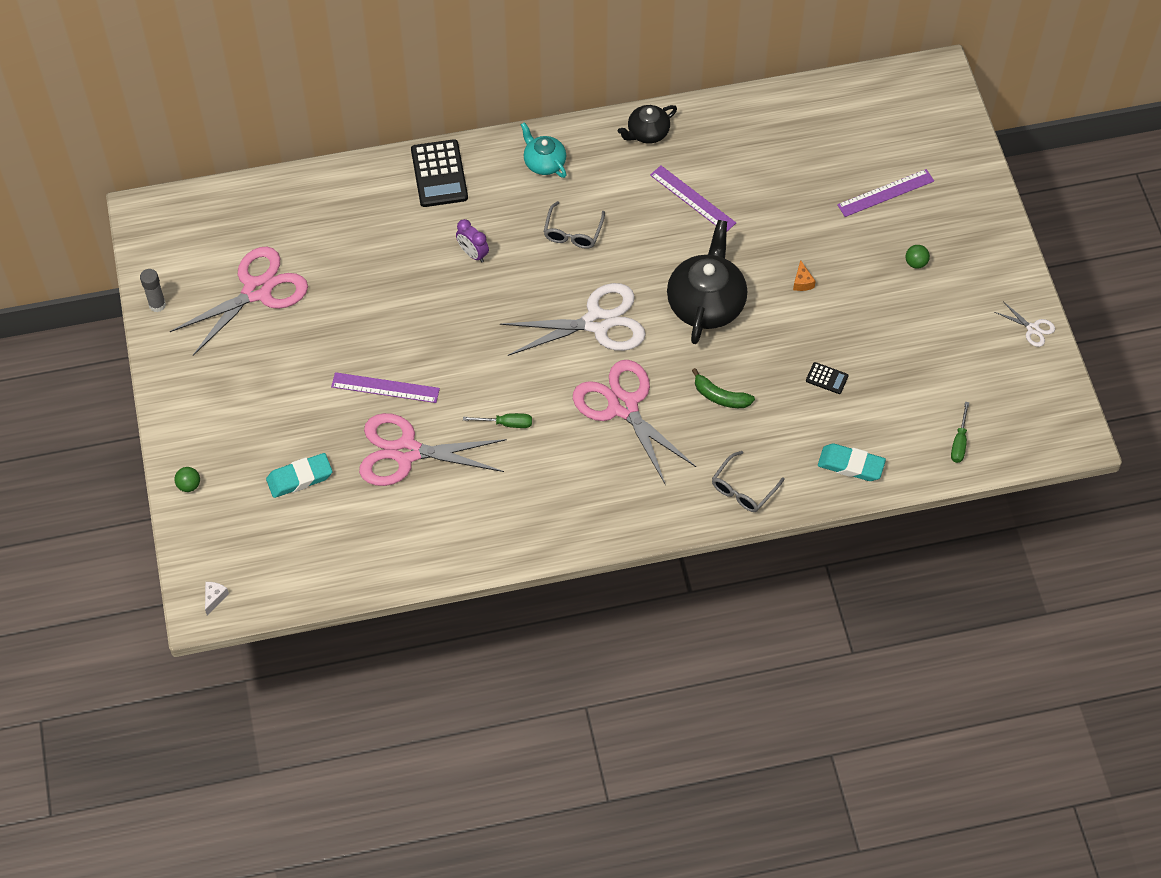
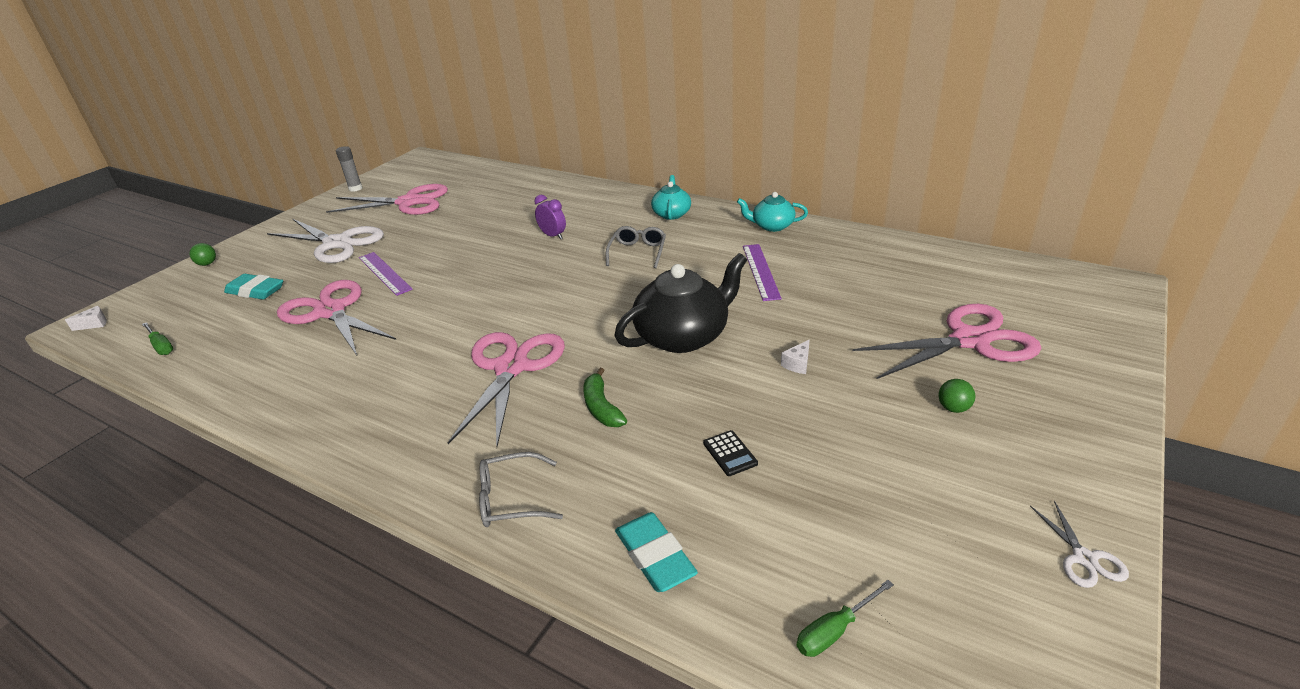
camera: 45 degrees right, 25 degrees down
(439, 174) = (595, 195): black calculator -> none
(473, 254) = (553, 236): purple clock -> purple clock turned 135 degrees clockwise
(506, 423) = (415, 331): green screwdriver -> green screwdriver (161, 346)
(573, 232) = (637, 252): grey glasses -> grey glasses turned 135 degrees clockwise
(597, 322) = (576, 306): white scissors -> white scissors (337, 243)
(647, 133) = (772, 226): black teapot -> turquoise teapot
(802, 282) = (797, 364): orange cheese -> white cheese
(885, 193) = (970, 340): purple ruler -> pink scissors

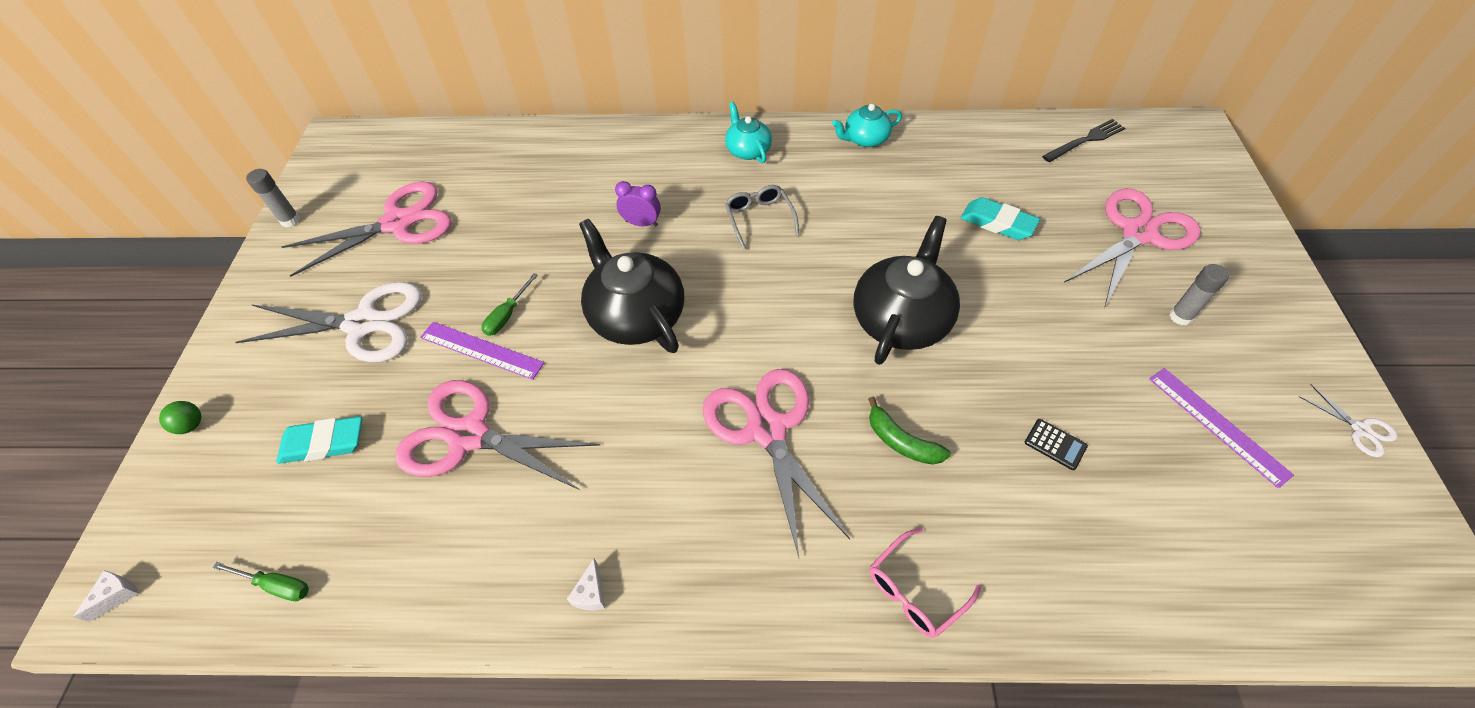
camera: 30 degrees left, 20 degrees up
(495, 281) = (636, 315): none -> black teapot
(511, 499) = (915, 590): grey glasses -> pink glasses
(655, 556) = (1088, 586): turquoise eraser -> turquoise eraser (997, 223)
(761, 271) = (904, 206): purple ruler -> purple ruler (1217, 425)
(797, 364) = (1028, 315): white cheese -> white cheese (591, 593)
(835, 631) = (1265, 584): green screwdriver -> green screwdriver (507, 315)
(953, 408) = (1180, 317): green ball -> grey glue stick
(981, 268) = (1085, 140): none -> black fork

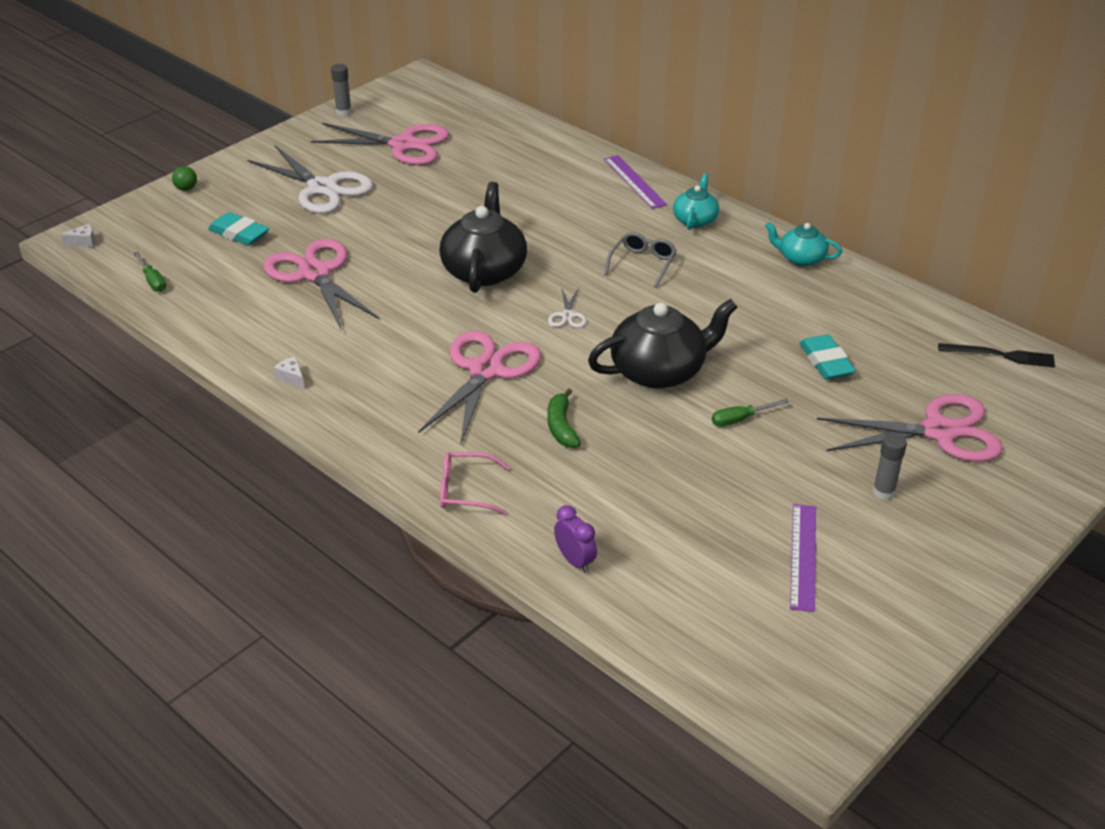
camera: 40 degrees right, 15 degrees down
(481, 350) = (371, 237): purple ruler -> purple ruler (635, 181)
(507, 315) = (407, 228): green screwdriver -> green screwdriver (740, 419)
(591, 593) = (291, 378): white cheese -> white cheese turned 90 degrees clockwise
(641, 223) = (556, 224): purple clock -> purple clock (575, 561)
(1055, 444) = (663, 491): black calculator -> none
(1360, 429) = (918, 629): white scissors -> white scissors (567, 315)

